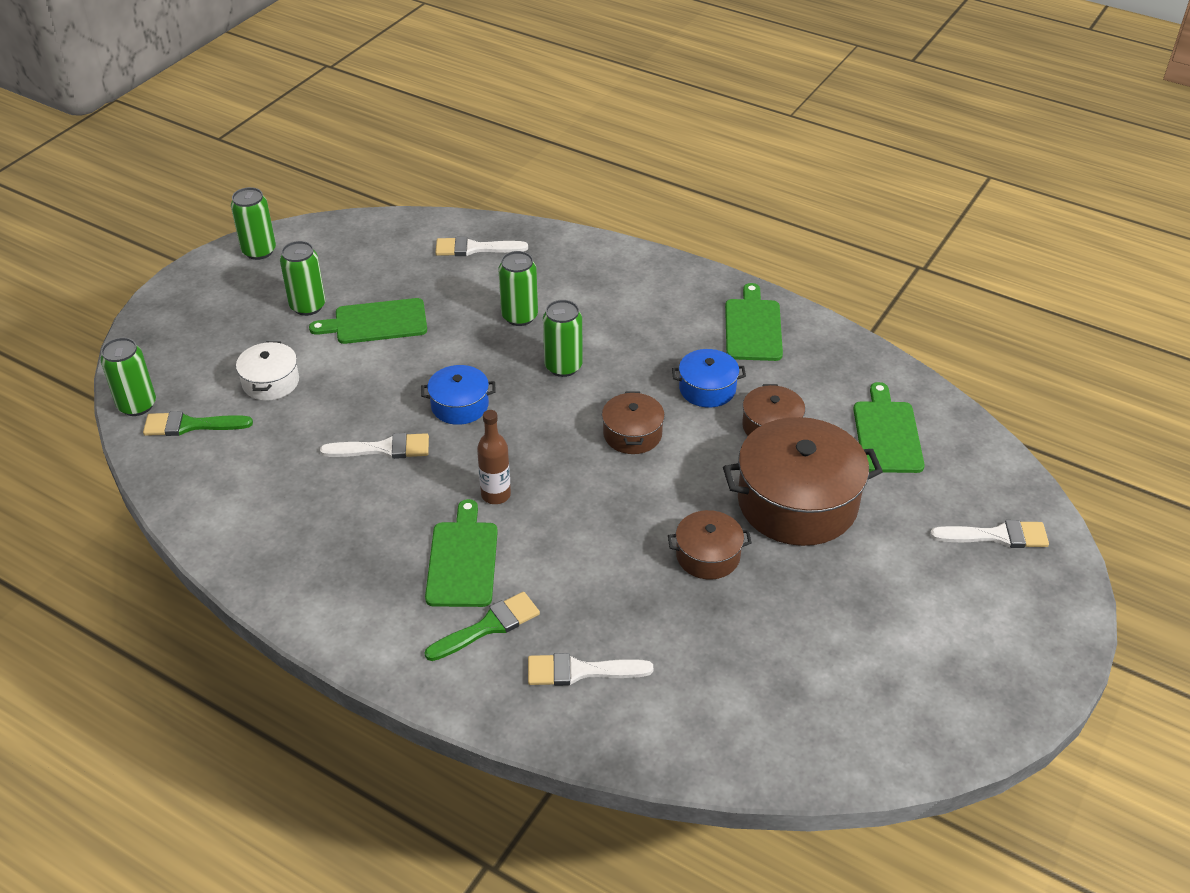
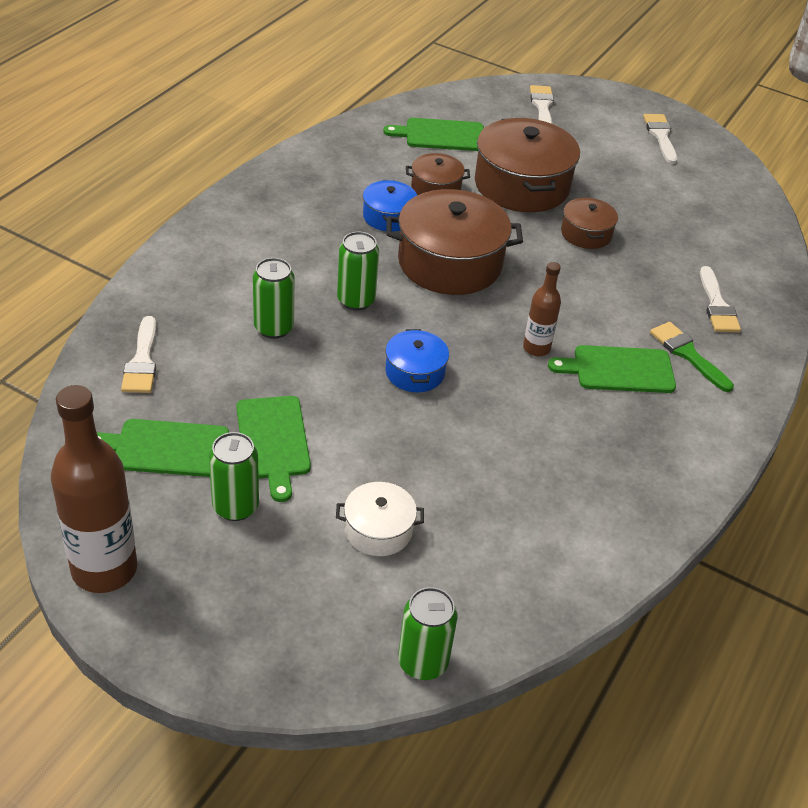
camera: 95 degrees left, 0 degrees up
(190, 425) = (456, 599): green brush -> none
(259, 251) = (104, 569): green can -> brown bottle
(383, 449) = (482, 427): white brush -> white brush (660, 136)
(632, 434) = (450, 263): brown pot -> brown pot, size x1.95
(753, 327) = (303, 184): green cutting board -> green cutting board (166, 448)

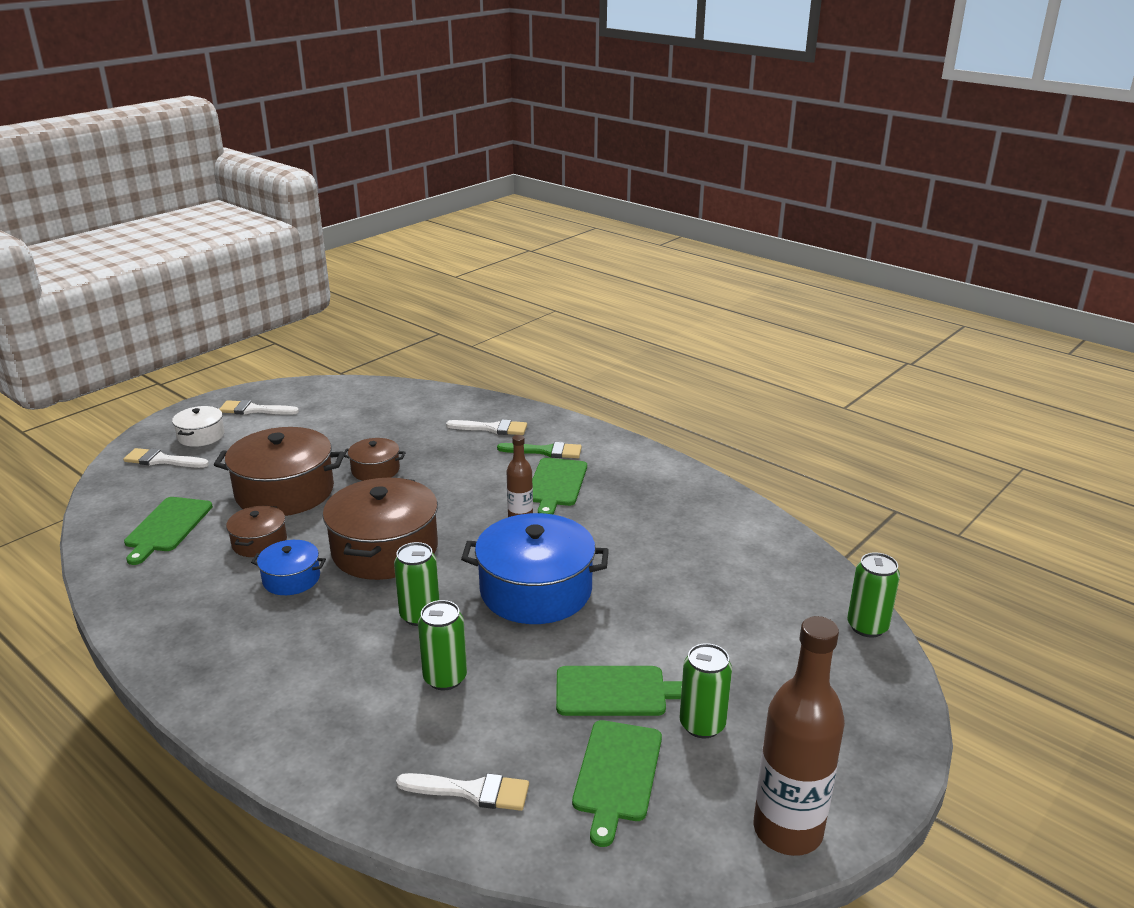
camera: 75 degrees left, 15 degrees down
(378, 530) = (731, 635): white pot -> white pot (201, 436)
(415, 372) = (536, 590): blue pot -> blue pot, size x1.95
(687, 354) = (545, 451): green brush -> green brush turned 150 degrees counterclockwise

